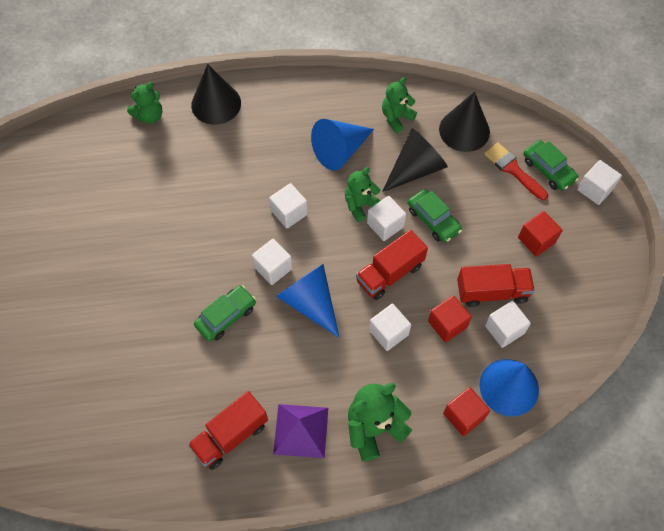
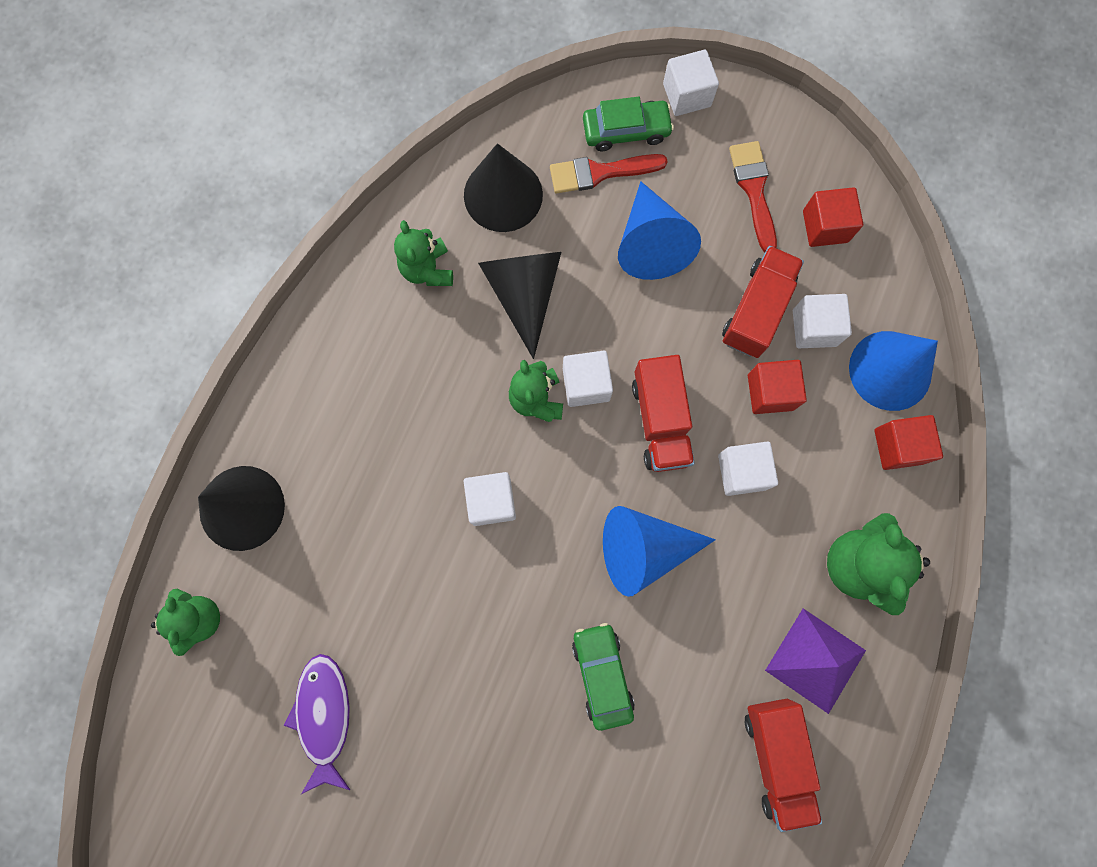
camera: 60 degrees left, 15 degrees up
(130, 194) = (324, 716): none -> purple fish
(273, 268) = (565, 570): white cube -> none
(340, 150) = (434, 376): blue cone -> blue cone (650, 243)
(433, 220) = (614, 318): green car -> none
(536, 240) = (716, 211): red cube -> red cube (825, 226)
(565, 253) = (754, 190): none -> red brush

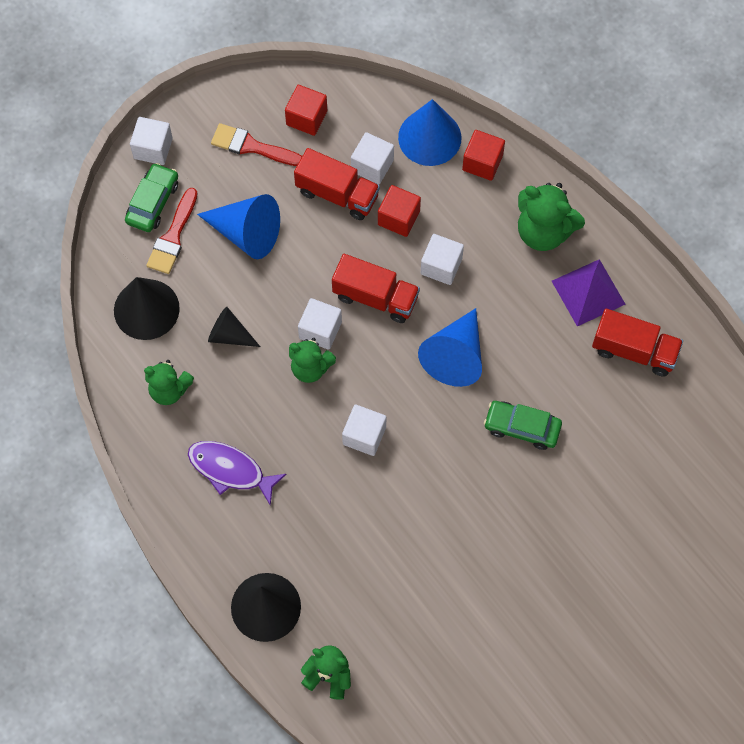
camera: 60 degrees left, 10 degrees down
(324, 716) = (446, 623): purple fish -> purple fish (230, 470)
(524, 294) = (229, 335): black cone -> black cone, size x0.60
(756, 310) = (337, 194): red truck -> red truck turned 150 degrees clockwise

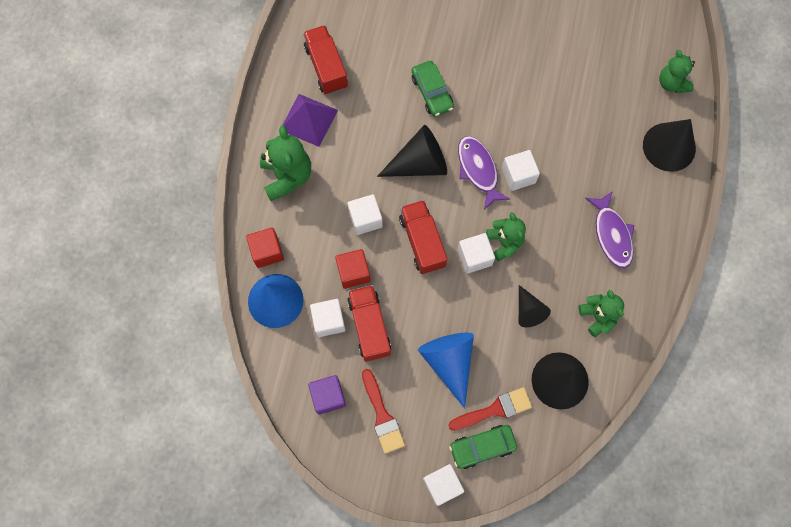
camera: 130 degrees left, 5 degrees up
(306, 118) = (328, 396): red cube -> purple cube
(402, 403) = (478, 170): none -> purple fish
(455, 355) = (419, 164): blue cone -> black cone

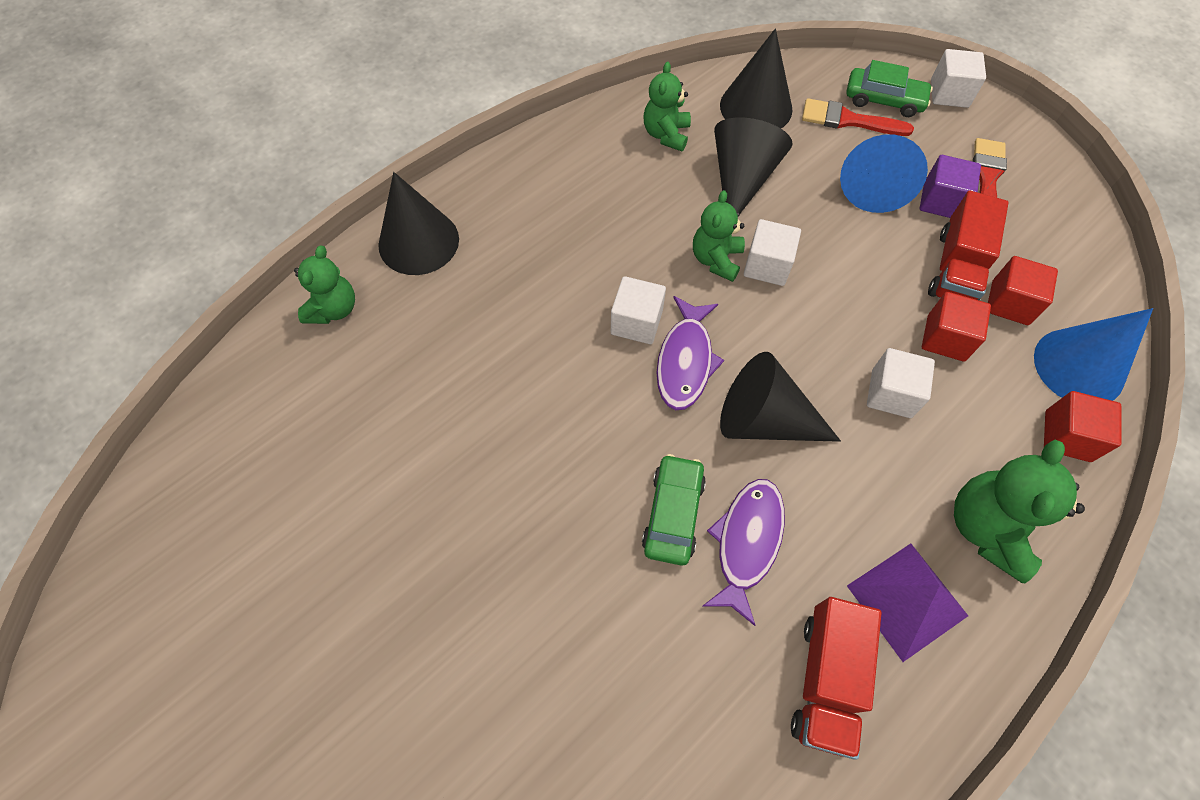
camera: 145 degrees left, 10 degrees down
(328, 396) = (1048, 228): purple cube -> purple cube (941, 201)
(329, 321) = (1009, 303): white cube -> red cube
(422, 242) = (826, 320): red truck -> none
(528, 311) = (741, 180): black cone -> black cone, size x1.66
(611, 234) = (578, 196): purple fish -> purple fish (746, 543)

